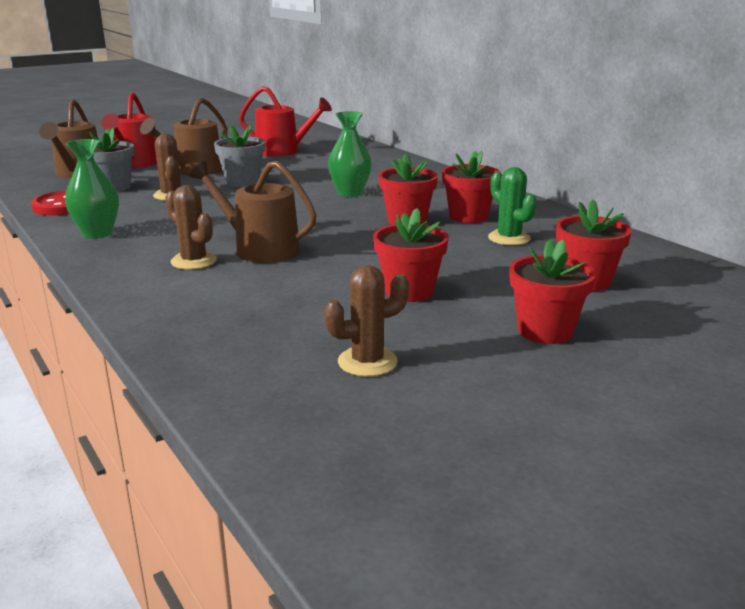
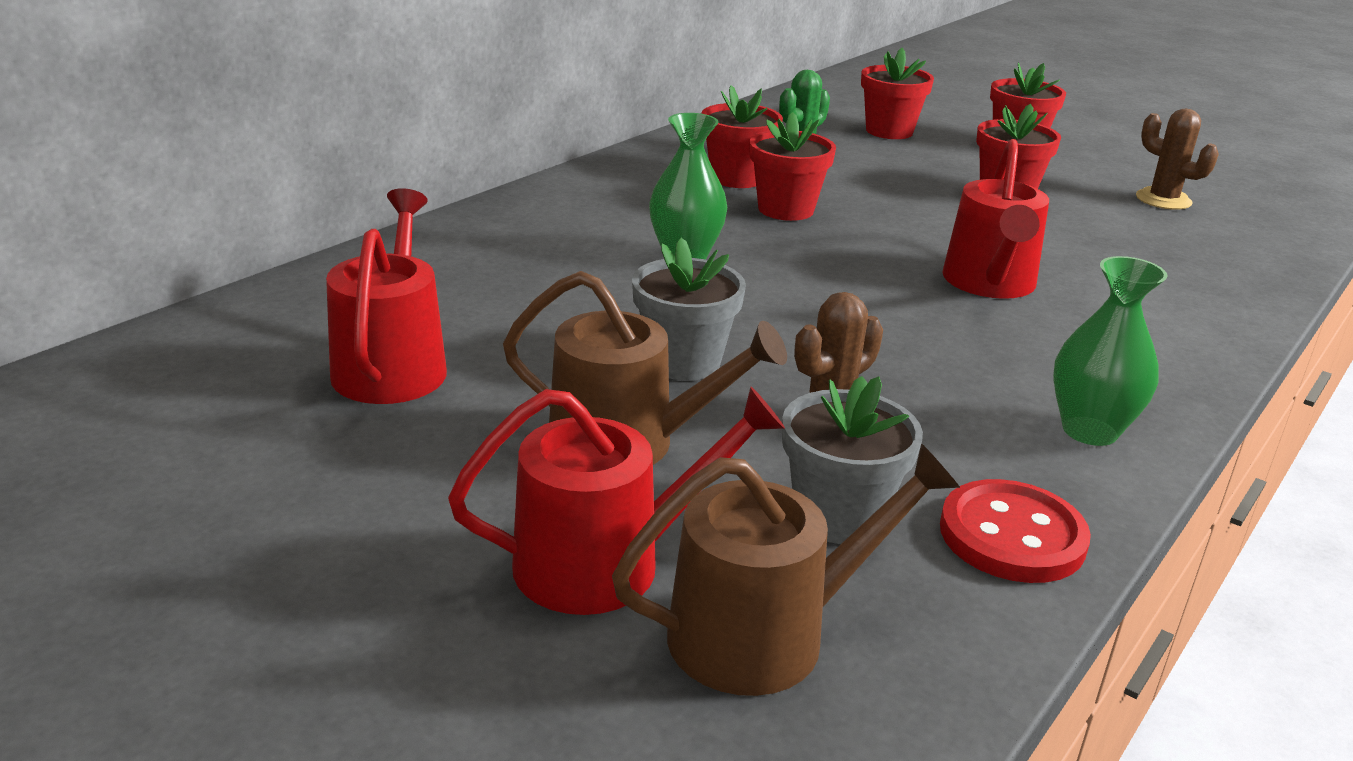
camera: 110 degrees left, 5 degrees up
(193, 261) = (1082, 318): brown cactus -> none
(260, 249) = (990, 283): brown watering can -> red watering can

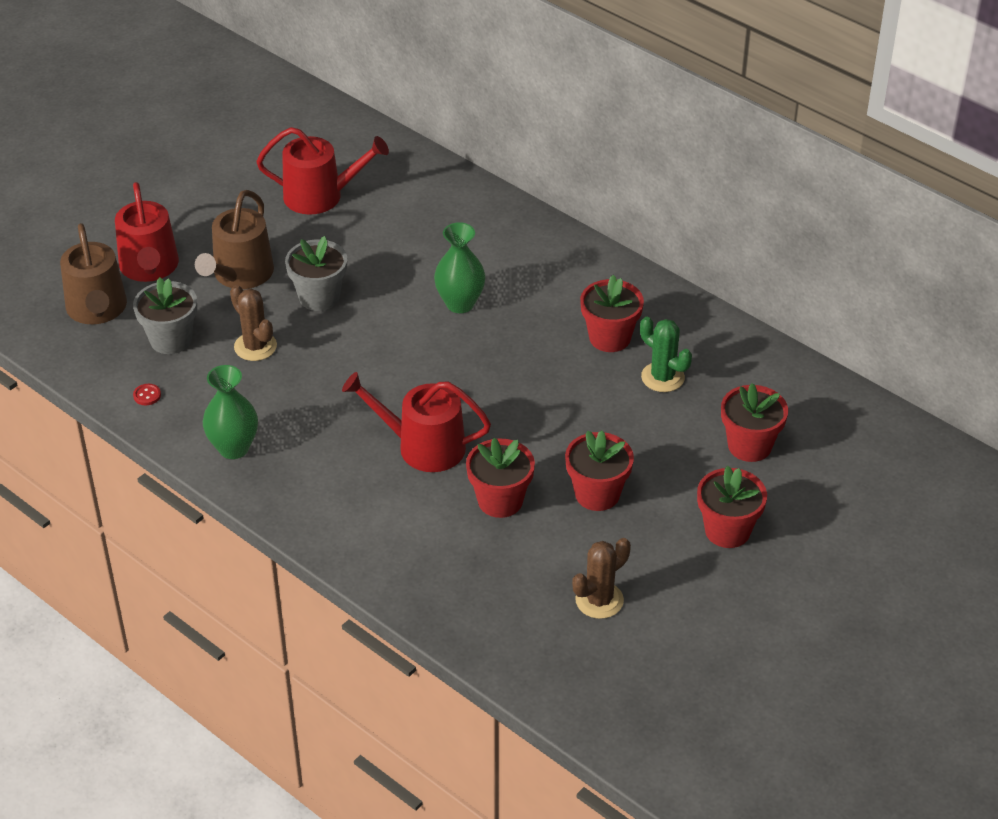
camera: 95 degrees right, 15 degrees up
(785, 209) = (548, 359): red flower pot -> red flower pot (500, 501)
(1012, 536) = (147, 395): red button -> red button, size x0.40

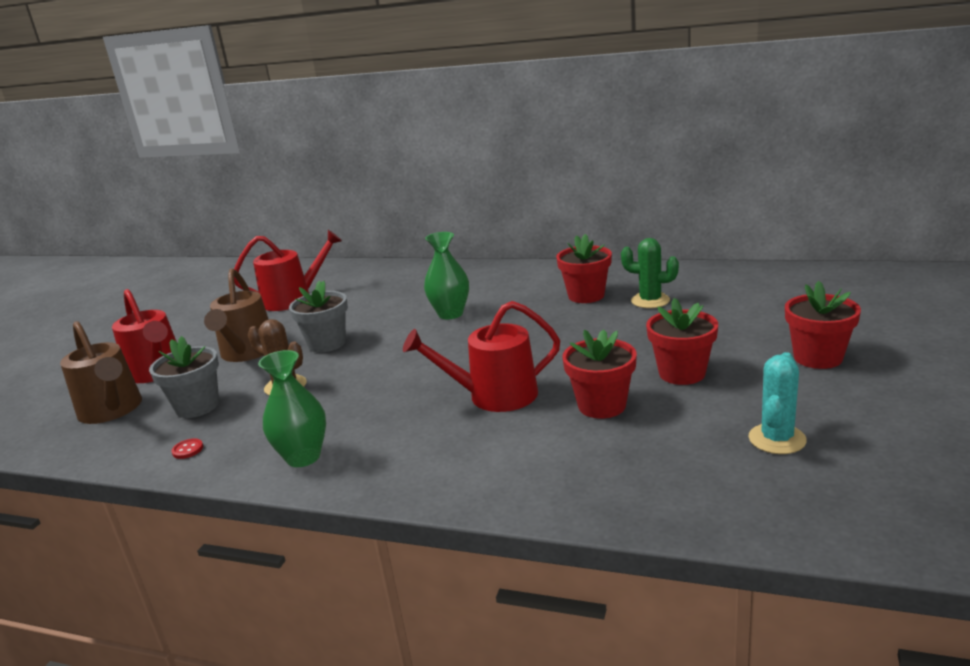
camera: 20 degrees left, 20 degrees down
(599, 600) = (777, 439): brown cactus -> turquoise cactus
(749, 446) = (763, 311): red flower pot -> none

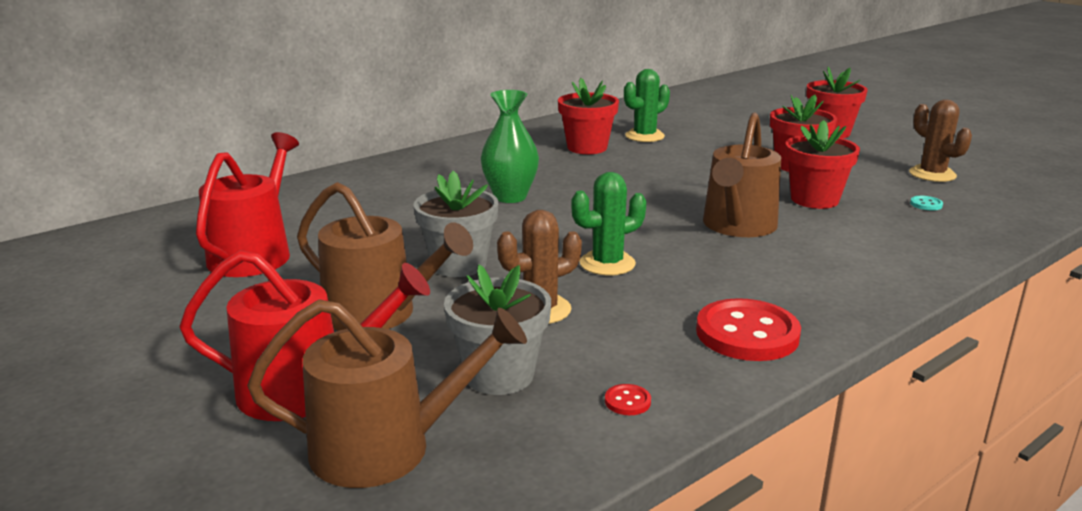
camera: 60 degrees left, 0 degrees up
(303, 457) = (747, 334): green vase -> red button
(372, 379) = (607, 263): none -> green cactus
(494, 396) = (737, 226): red watering can -> brown watering can
(672, 458) = (926, 204): none -> turquoise button
(777, 439) = (932, 174): turquoise cactus -> brown cactus

